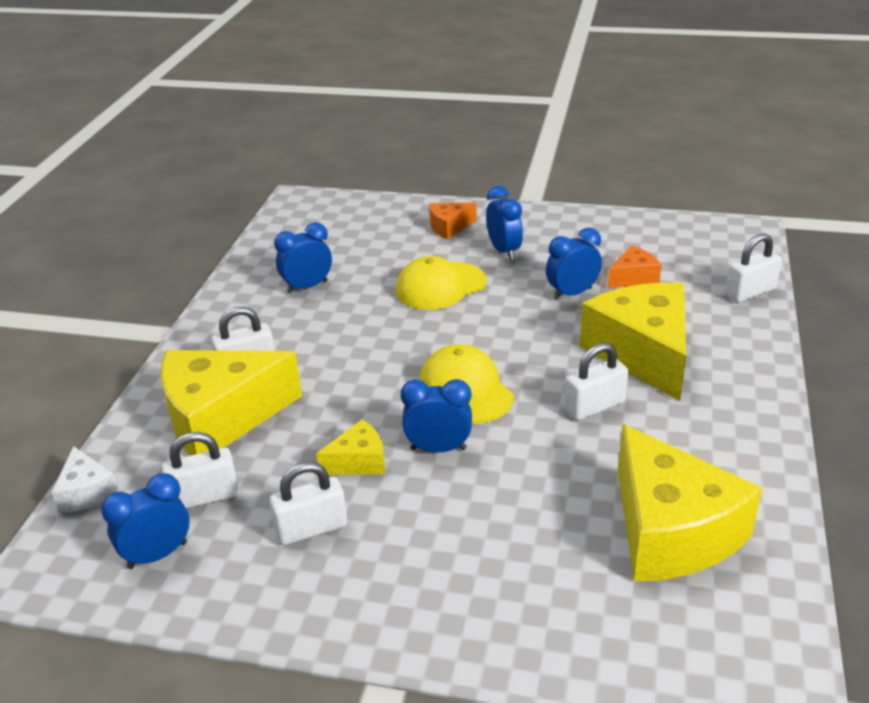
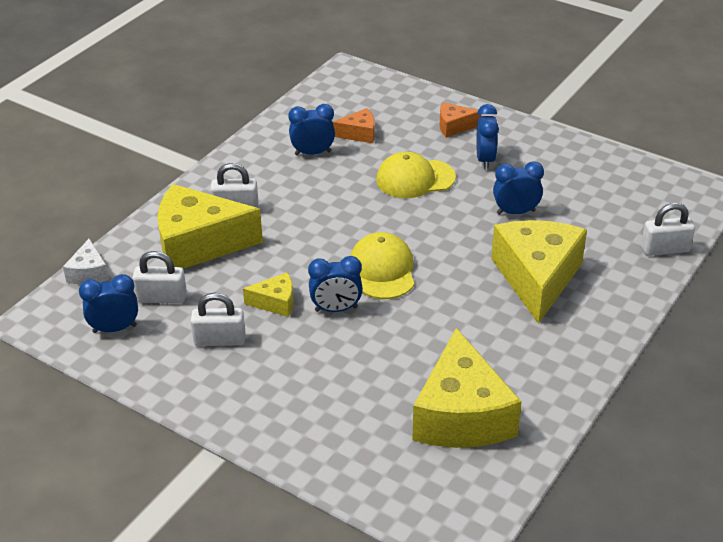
camera: 20 degrees right, 5 degrees up
(438, 449) = (336, 309): blue clock -> blue clock turned 150 degrees clockwise
(594, 406) = (470, 309): white padlock -> none
(633, 278) = (576, 211): orange cheese -> orange cheese (359, 134)

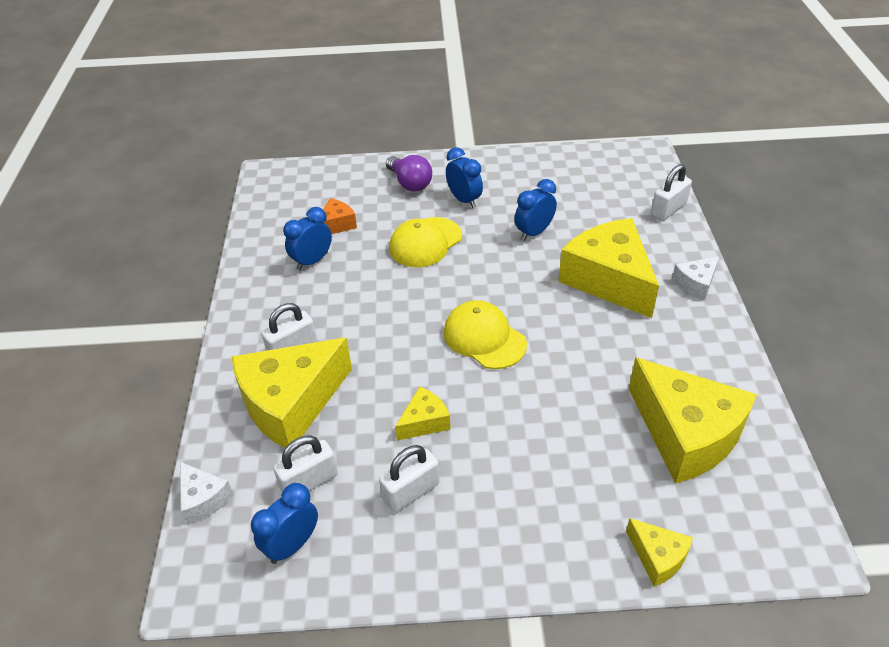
camera: 35 degrees left, 5 degrees up
(336, 309) = (484, 397): blue clock -> none
(342, 474) = (658, 557): none -> yellow cheese
(454, 126) = (410, 183): orange cheese -> purple light bulb
(611, 318) = (695, 284): none -> white cheese

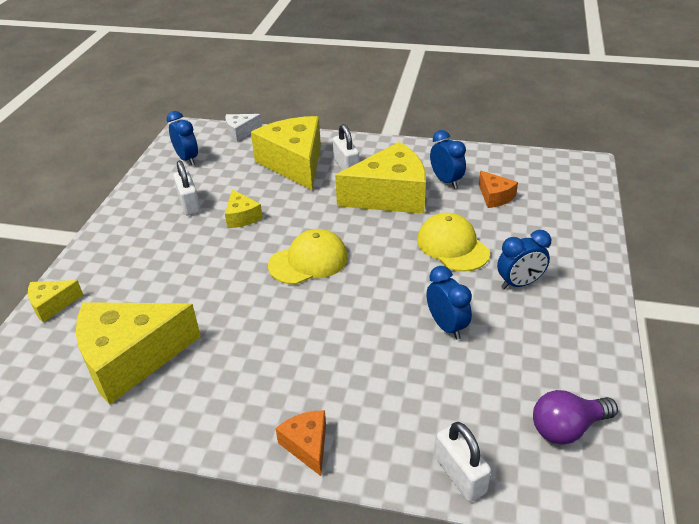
camera: 105 degrees right, 5 degrees down
(309, 481) = (226, 167): white padlock -> none
(410, 183) = (558, 249): purple light bulb -> purple light bulb (567, 428)
(609, 279) = (347, 367): yellow cheese -> yellow cheese (390, 196)
(695, 284) = (307, 445): white cheese -> orange cheese

